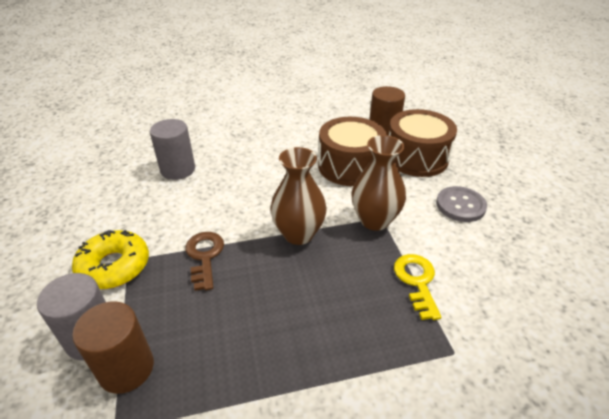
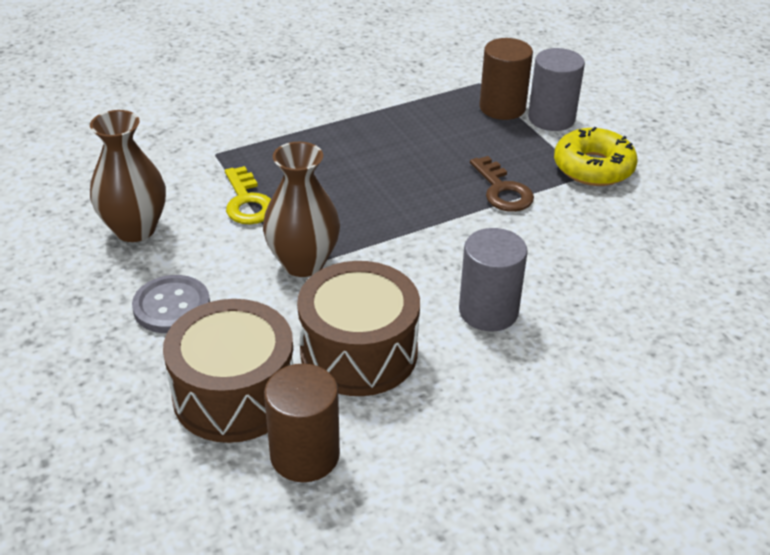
camera: 165 degrees right, 0 degrees up
(178, 170) = (643, 295): grey cylinder -> grey cylinder (488, 311)
(298, 234) = (402, 230): brown vase -> brown vase (135, 229)

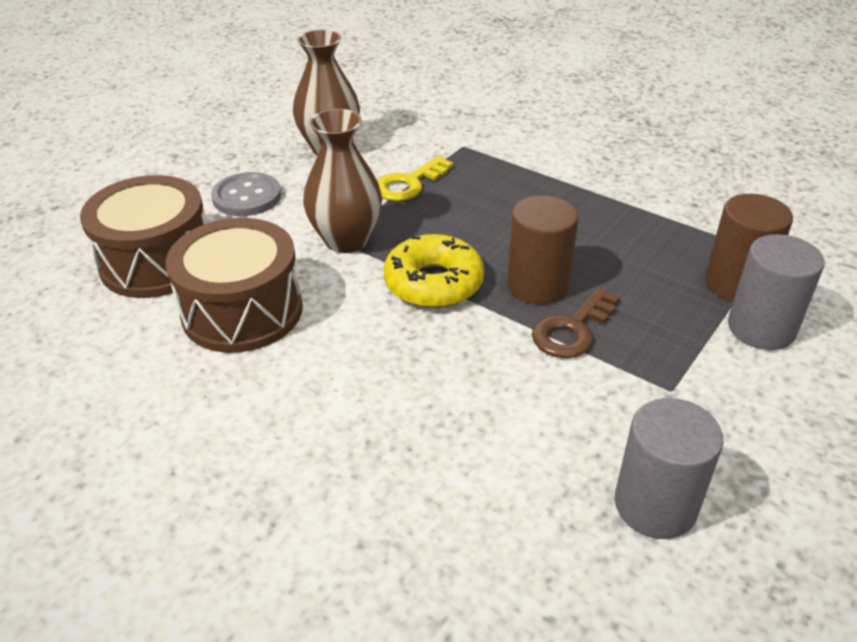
camera: 65 degrees right, 0 degrees up
(305, 455) = (98, 323): brown cylinder -> brown cylinder (537, 285)
(488, 311) = (352, 379): grey cylinder -> grey cylinder (655, 505)
(593, 167) = (696, 393): yellow donut -> yellow donut (433, 283)

